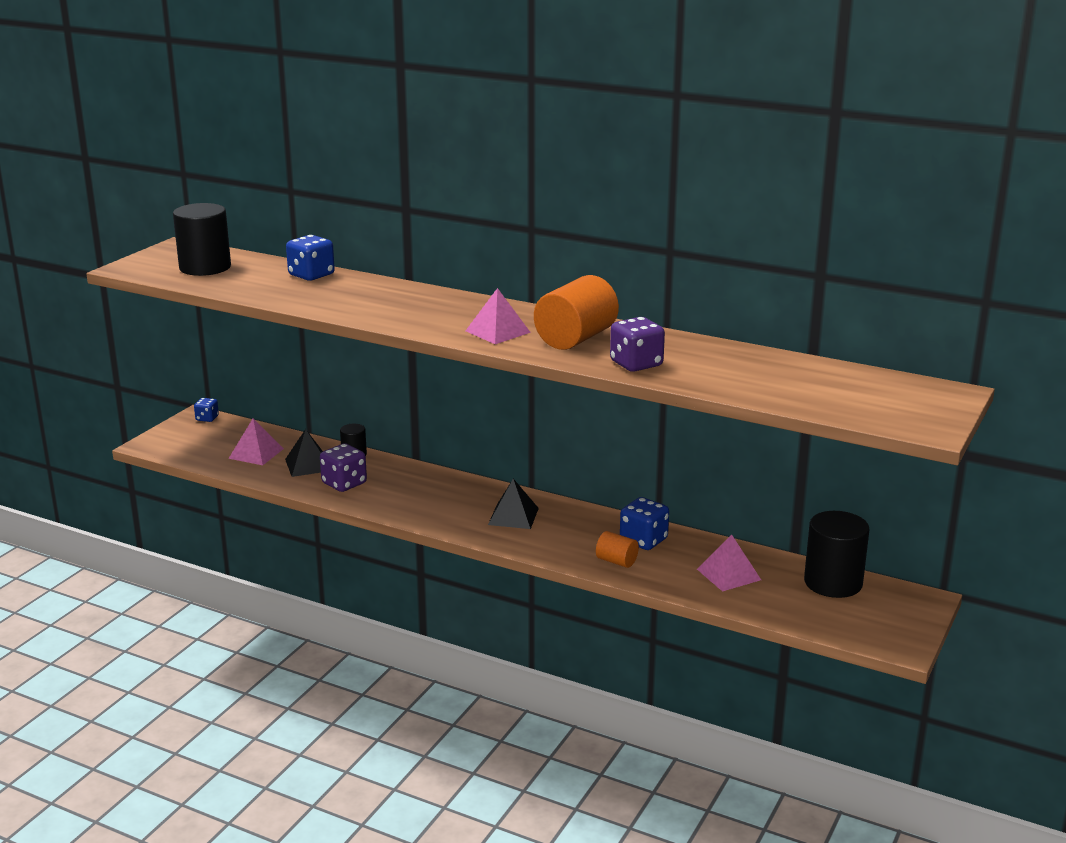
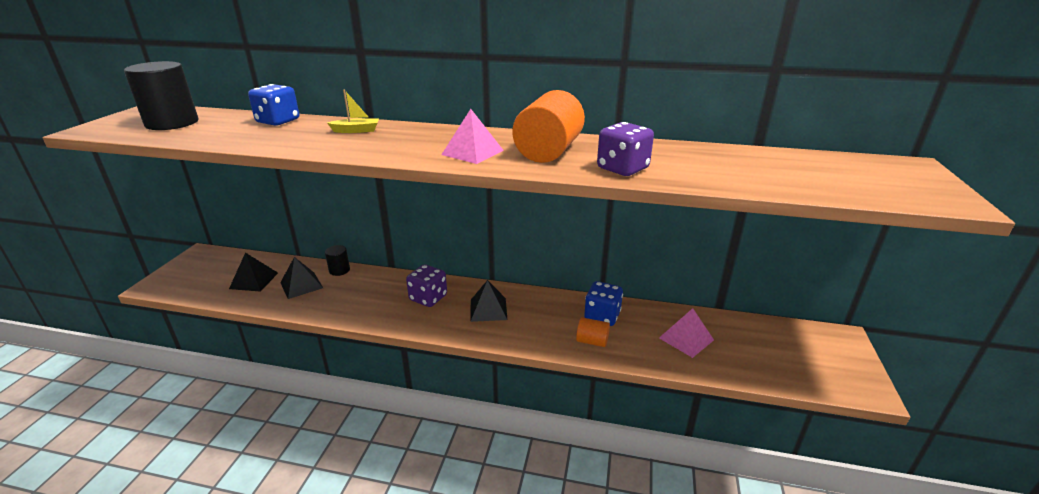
camera: 15 degrees left, 5 degrees up
(207, 418) = (209, 254): blue dice -> none
(256, 453) = (254, 280): pink pyramid -> black pyramid
(344, 483) = (336, 299): purple dice -> purple dice (428, 298)
(389, 294) = (356, 130): none -> yellow boat
(833, 583) = (767, 333): black cylinder -> none

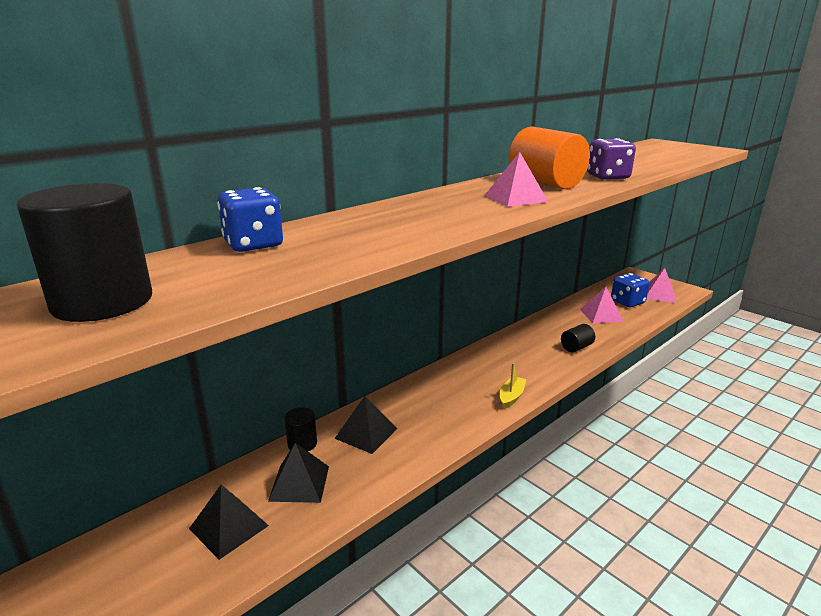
camera: 55 degrees left, 5 degrees down
(356, 130) = (373, 220): yellow boat -> yellow boat (511, 397)
(428, 298) = (434, 400): purple dice -> none
(488, 309) = (488, 375): black pyramid -> black pyramid (366, 433)
(592, 341) = (576, 347): orange cylinder -> black cylinder
(602, 316) = (547, 332): blue dice -> blue dice (627, 302)
(809, 369) = (659, 295): none -> pink pyramid

